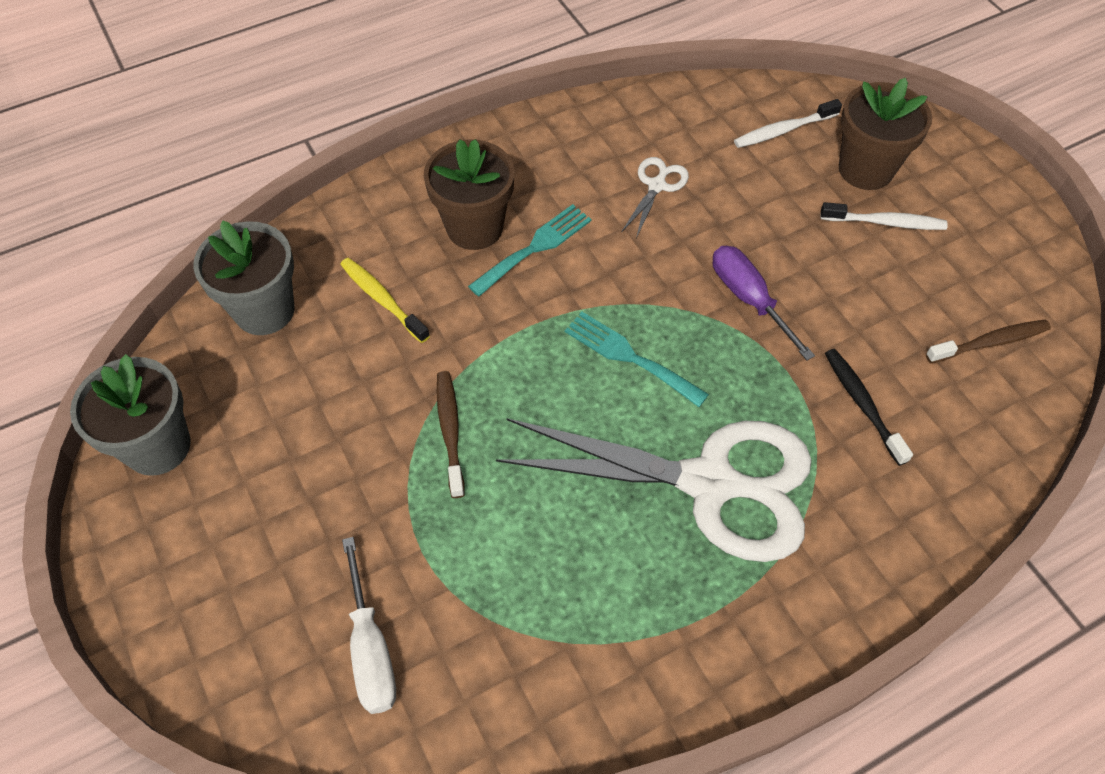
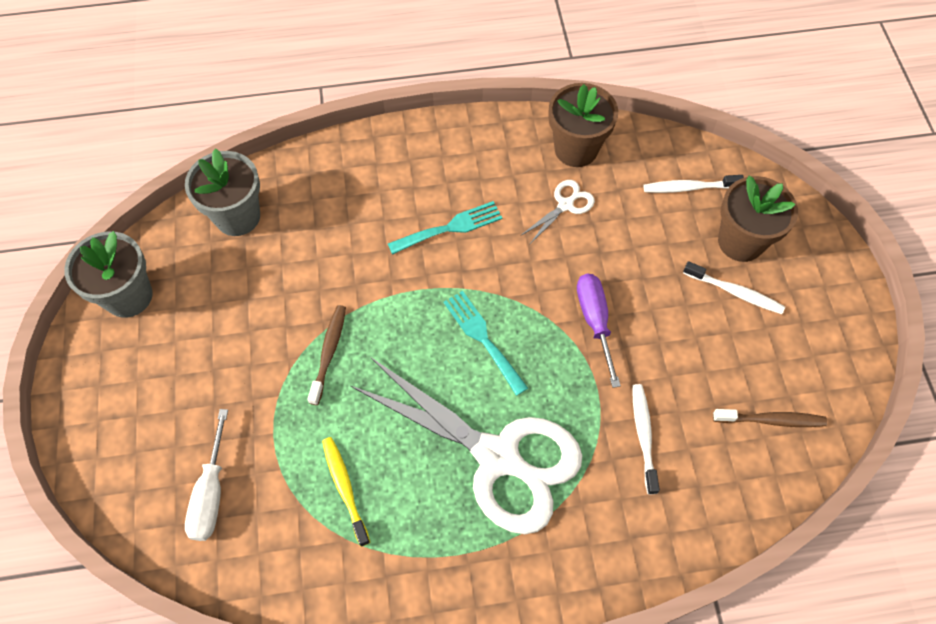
camera: 20 degrees right, 5 degrees up
(382, 299) = (322, 234): yellow toothbrush -> yellow toothbrush (345, 488)
(474, 227) = (412, 197): brown flower pot -> brown flower pot (576, 149)
(862, 404) = (643, 436): black toothbrush -> white toothbrush

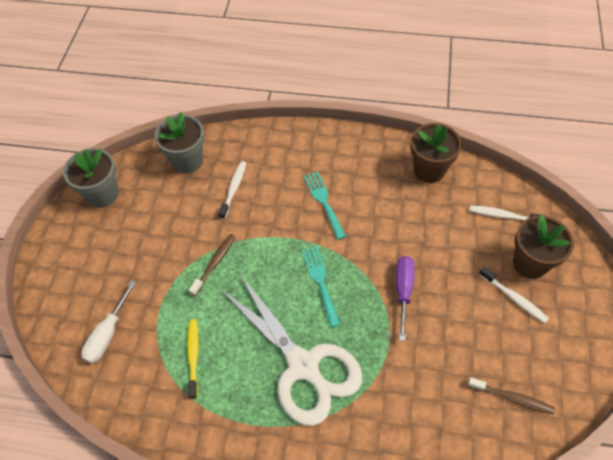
camera: 20 degrees right, 5 degrees down
(450, 227) = (324, 202): turquoise fork -> turquoise fork turned 105 degrees counterclockwise
(565, 205) = (409, 206): white scissors -> none
(643, 436) = (412, 381): white toothbrush -> white toothbrush (233, 189)

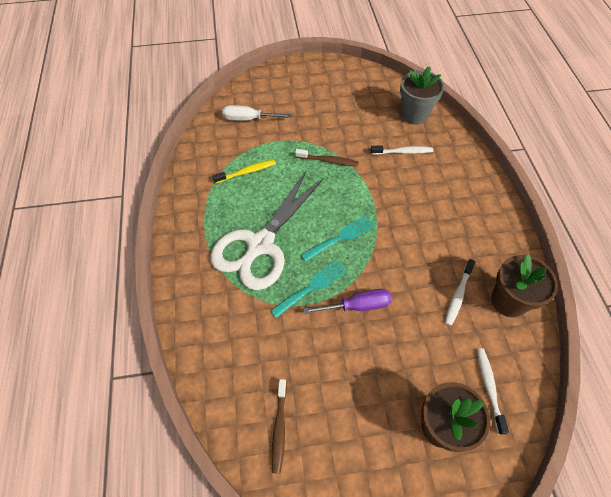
camera: 70 degrees right, 0 degrees up
(103, 194) = (358, 77): grey flower pot -> none
(324, 202) = (423, 219): turquoise fork -> turquoise fork (312, 287)
(514, 298) = (390, 414): white toothbrush -> white toothbrush (458, 295)

